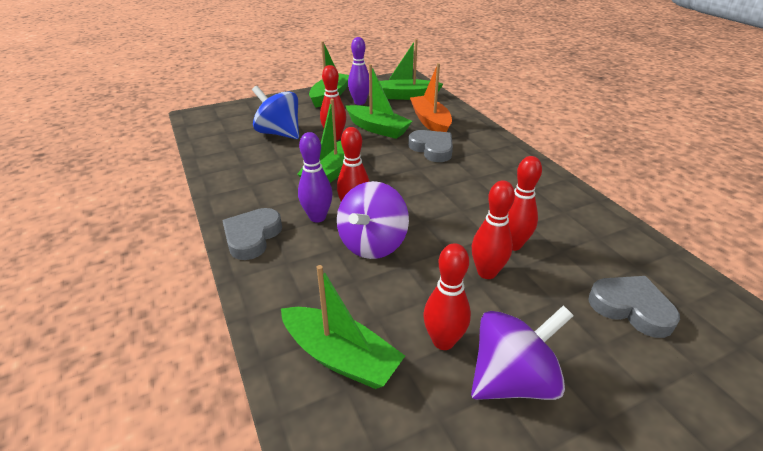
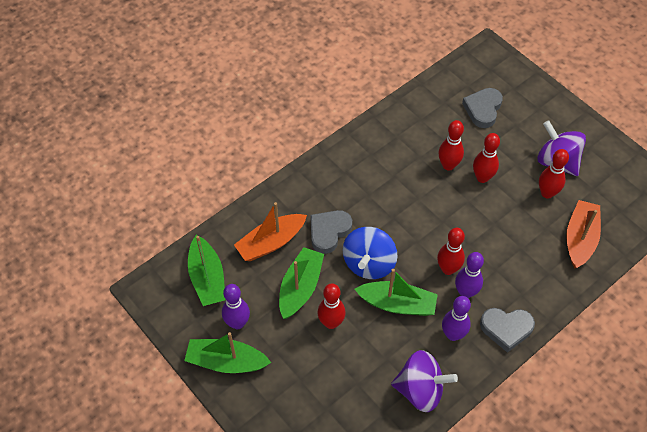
camera: 105 degrees left, 20 degrees up
(274, 198) = (453, 334): none -> purple bowling pin
(279, 133) = (338, 380): blue spinning top -> blue spinning top (369, 263)
(340, 357) = (580, 239): green boat -> orange boat
(372, 244) = (481, 247): purple spinning top -> purple spinning top (420, 390)

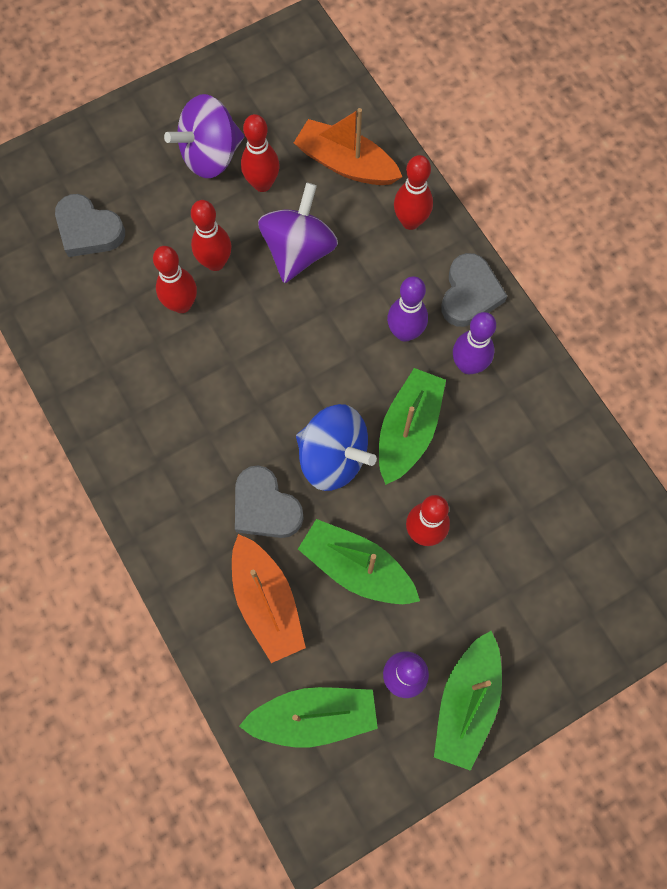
camera: 80 degrees left, 15 degrees up
(420, 390) = (546, 427): purple spinning top -> purple spinning top (299, 250)
(448, 269) = (363, 347): red bowling pin -> red bowling pin (410, 221)

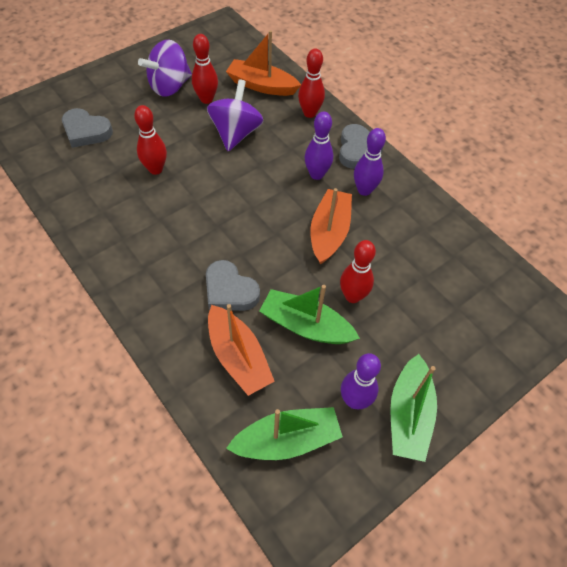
camera: 10 degrees left, 15 degrees down
(215, 262) = (178, 144): red bowling pin -> none
(333, 457) = (277, 254): blue spinning top -> none
(408, 430) = (329, 232): green boat -> orange boat

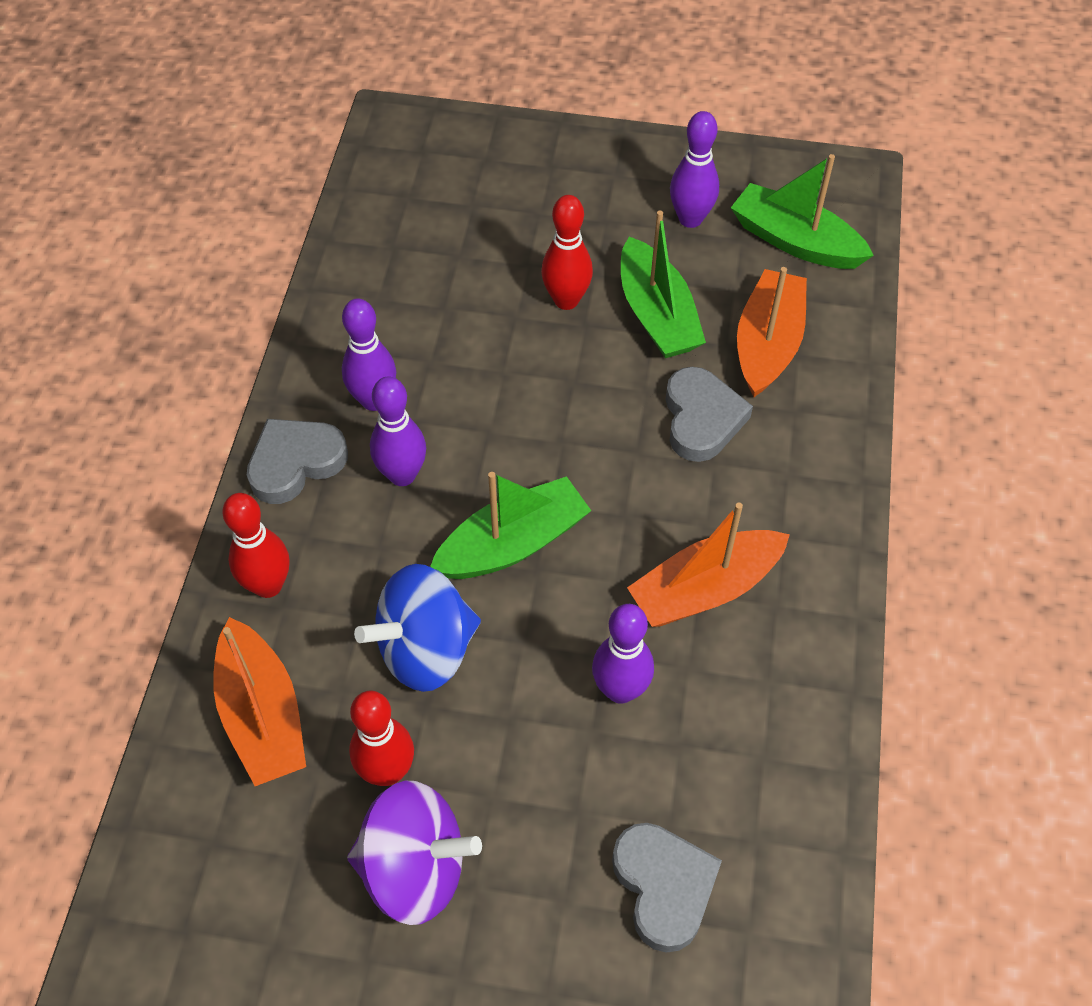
camera: 130 degrees left, 0 degrees up
(155, 169) = (620, 690): red bowling pin -> purple bowling pin
(236, 133) = (425, 649): purple spinning top -> blue spinning top
(329, 232) = (494, 387): orange boat -> orange boat (705, 589)
(409, 415) = (653, 172): green boat -> green boat (512, 544)

